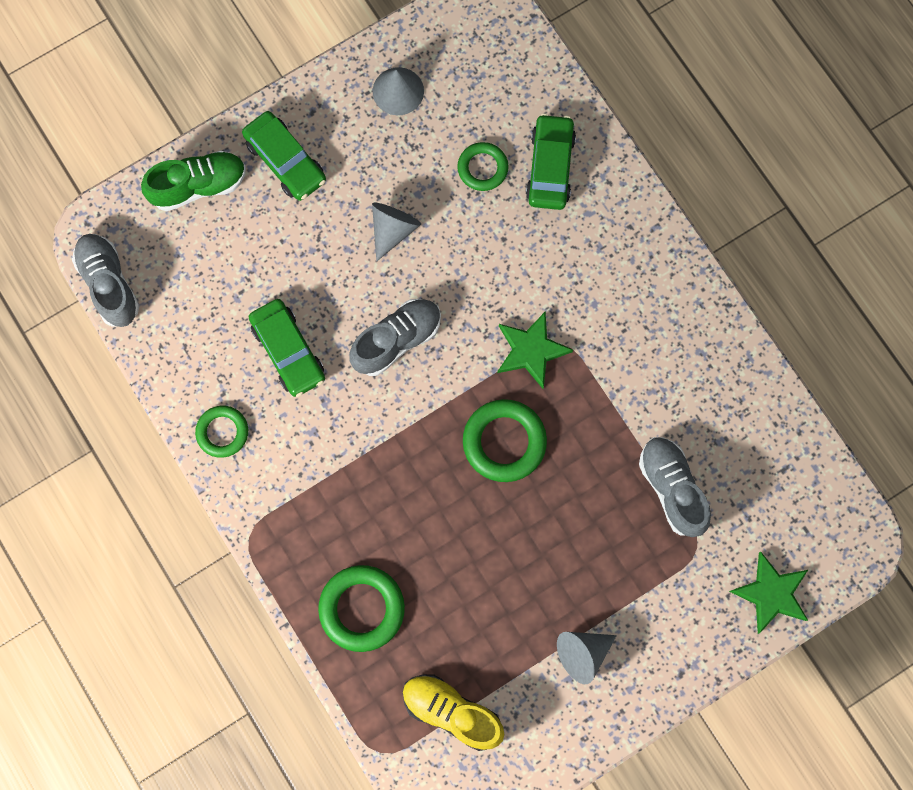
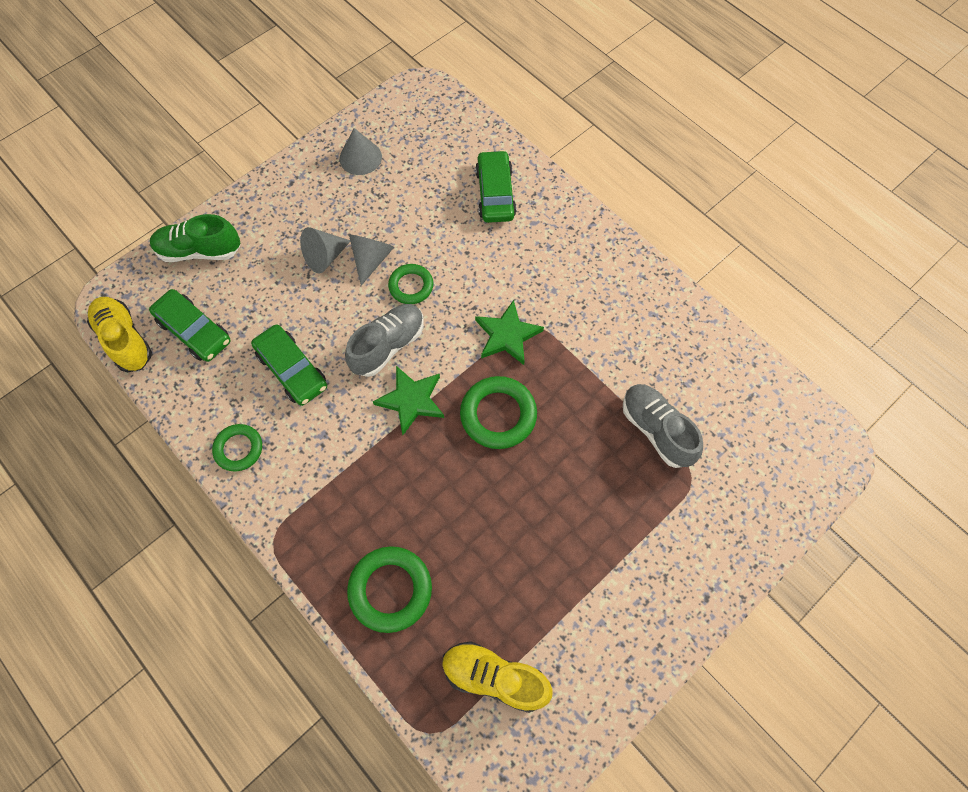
camera: 10 degrees left, 10 degrees down
(109, 284) = (125, 340): grey shoe -> yellow shoe
(198, 186) = (199, 251): green shoe -> green shoe turned 150 degrees counterclockwise
(285, 161) = (272, 221): green car -> green car (194, 331)
(482, 168) = (439, 202): green ring -> green ring (411, 286)
(582, 654) = (609, 595): grey cone -> grey cone (325, 257)
(771, 593) = (769, 507): green star -> green star (411, 400)

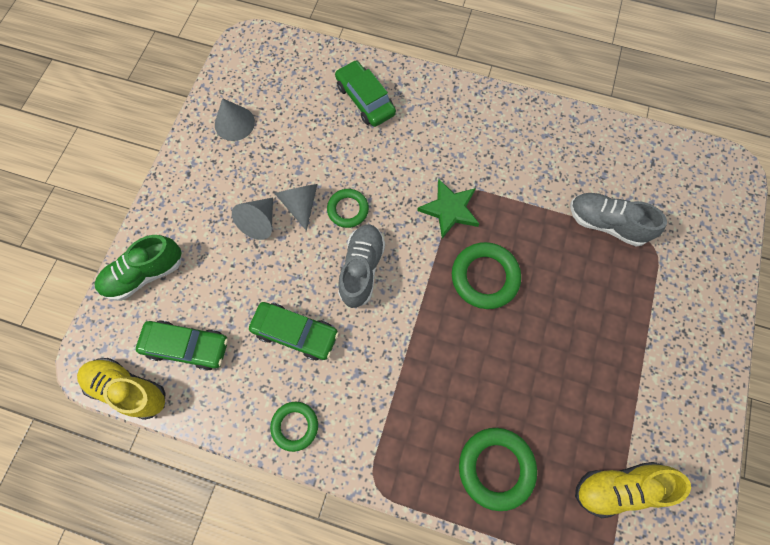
camera: 30 degrees left, 5 degrees up
(411, 400) = (410, 303): green star -> none

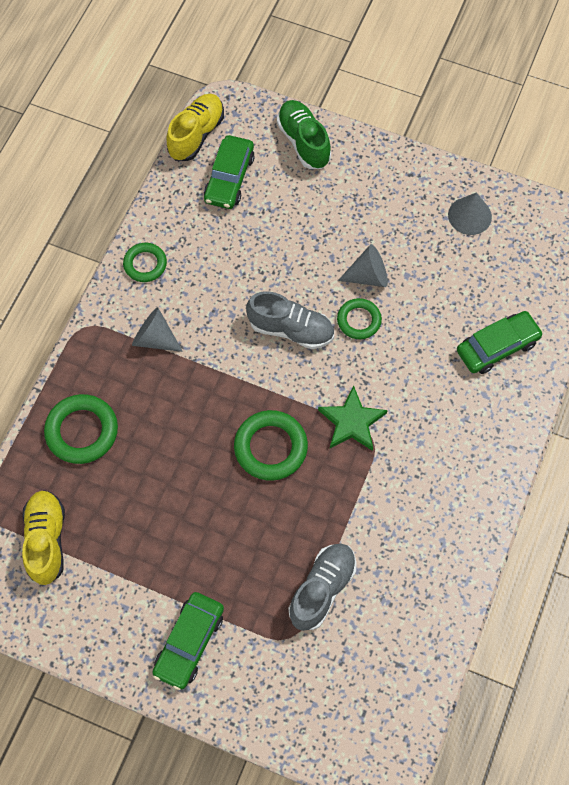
camera: 95 degrees right, 5 degrees down
(260, 222) = (350, 238): grey cone -> grey cone (154, 338)
(295, 333) = (231, 267): green car -> green car (189, 642)

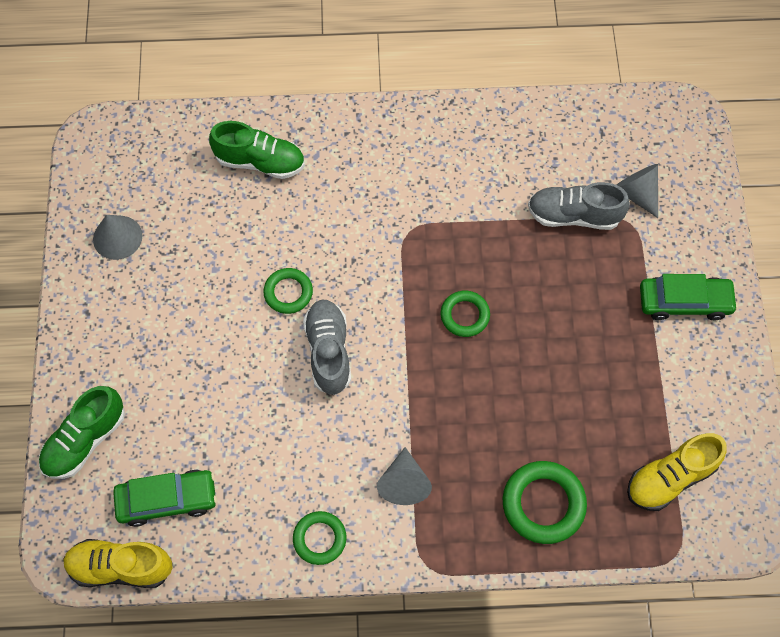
camera: 115 degrees left, 0 degrees up
(270, 447) = (465, 315): green ring -> green ring, size x0.63
(351, 422) = (401, 255): green star -> none
(368, 276) = (232, 304): grey cone -> grey cone (636, 193)
(497, 347) = (260, 162): green car -> green shoe

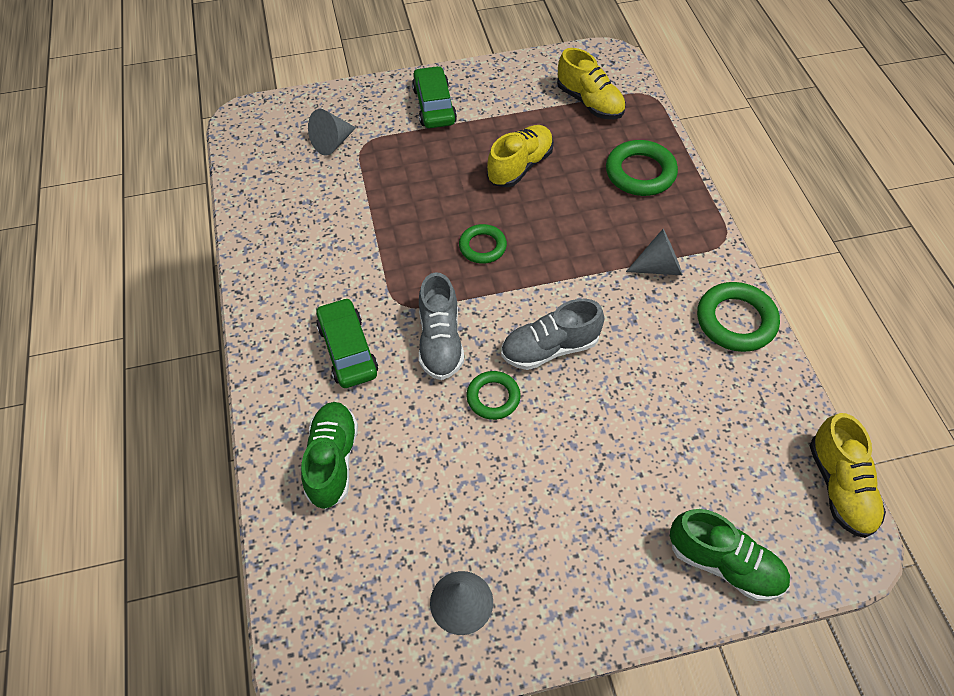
camera: 100 degrees left, 10 degrees down
(167, 500) = (754, 460): green car -> green car (348, 350)
(319, 539) = (736, 321): green ring -> green ring, size x1.58
(573, 375) = (520, 166): none -> yellow shoe
(574, 215) = (362, 182): grey shoe -> grey shoe (440, 341)

